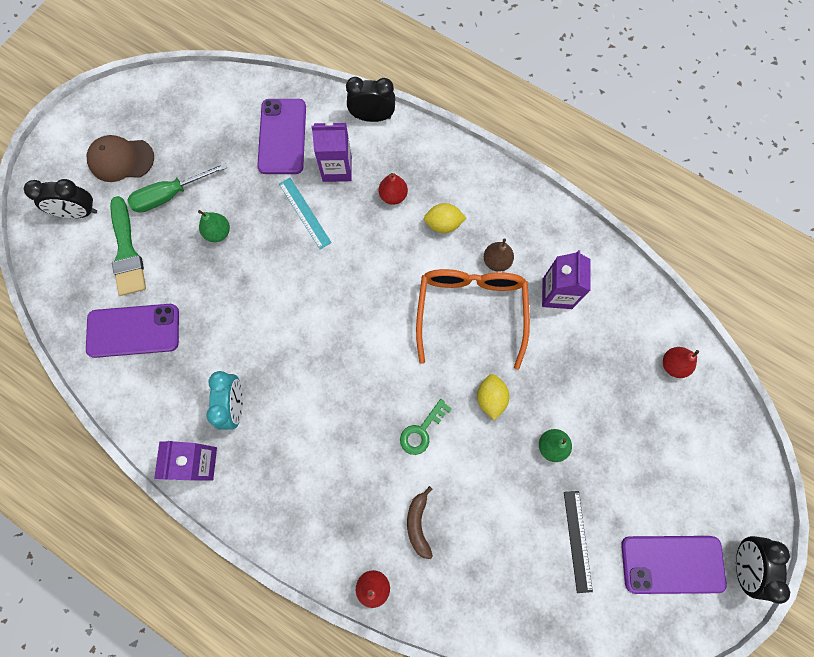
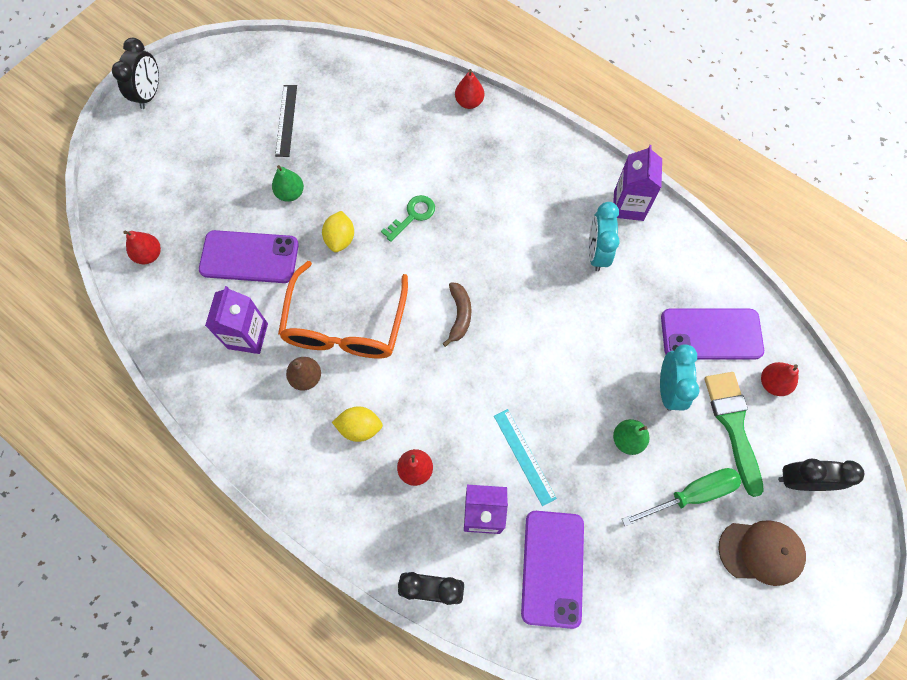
camera: 175 degrees left, 5 degrees down
(85, 290) = (772, 383): none -> red pear
(179, 277) = (668, 389): none -> turquoise clock
(418, 524) = (425, 143): brown banana -> brown banana (459, 315)
(672, 564) = (209, 98): purple phone -> purple phone (249, 257)

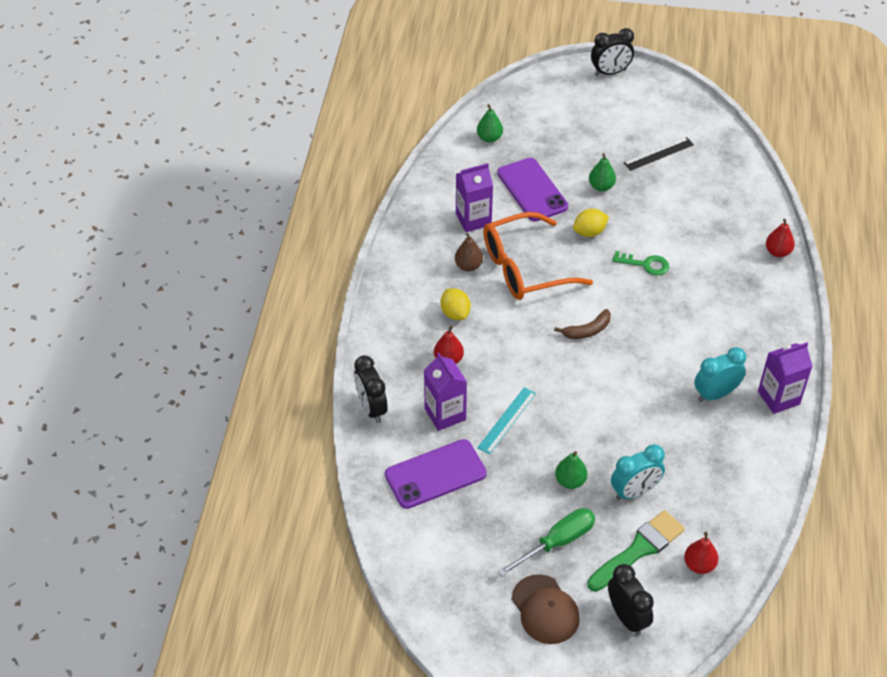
camera: 60 degrees right, 20 degrees down
(149, 255) = (489, 138): red pear -> green pear
(691, 494) = (557, 542): green screwdriver -> green screwdriver turned 75 degrees counterclockwise
(711, 334) = (708, 503): purple phone -> none

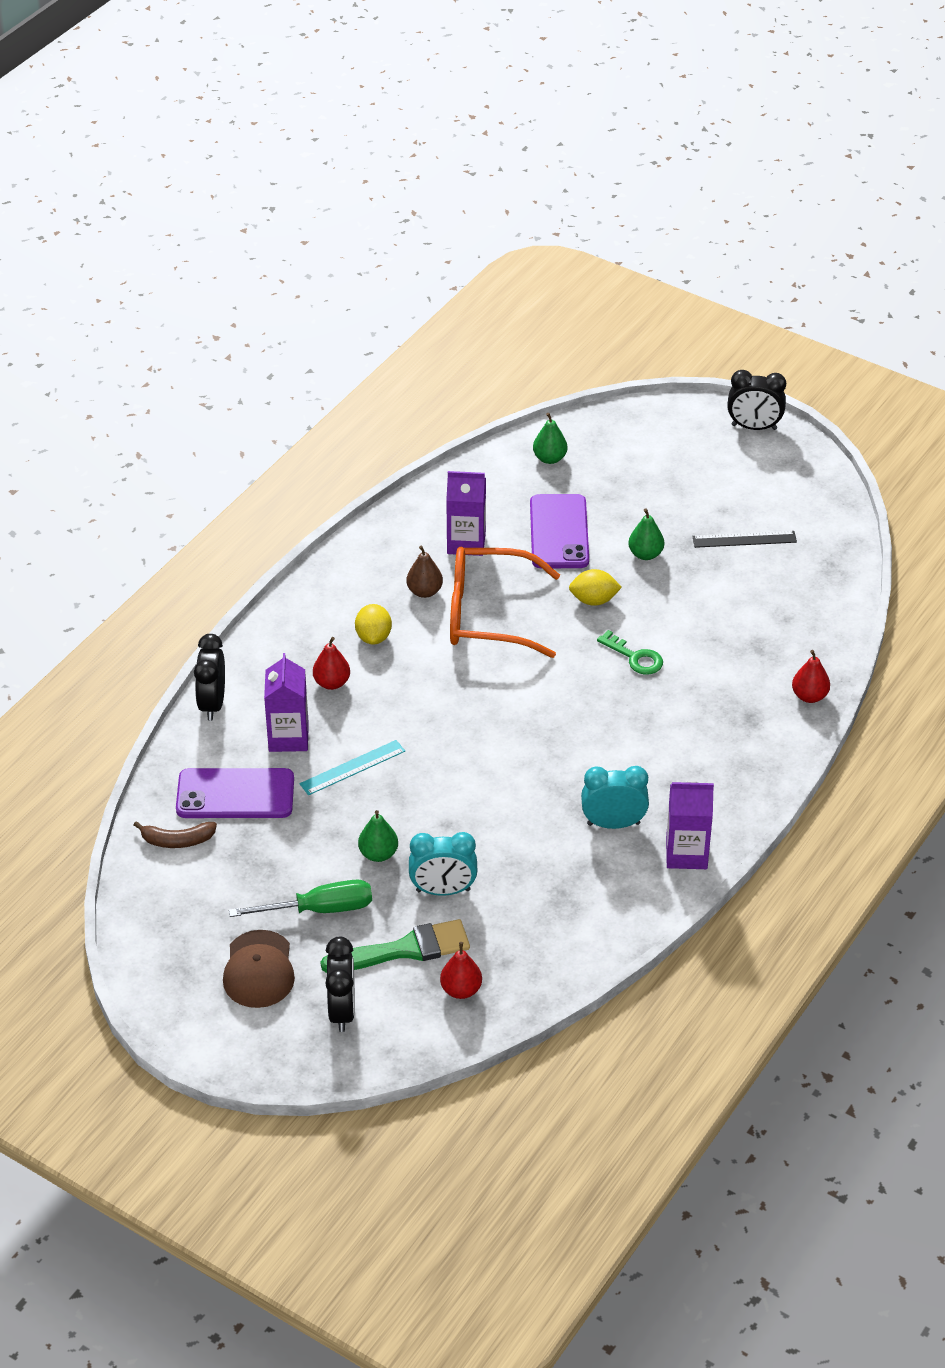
camera: 25 degrees right, 5 degrees down
(587, 330) = (513, 705): brown banana -> brown banana (177, 840)

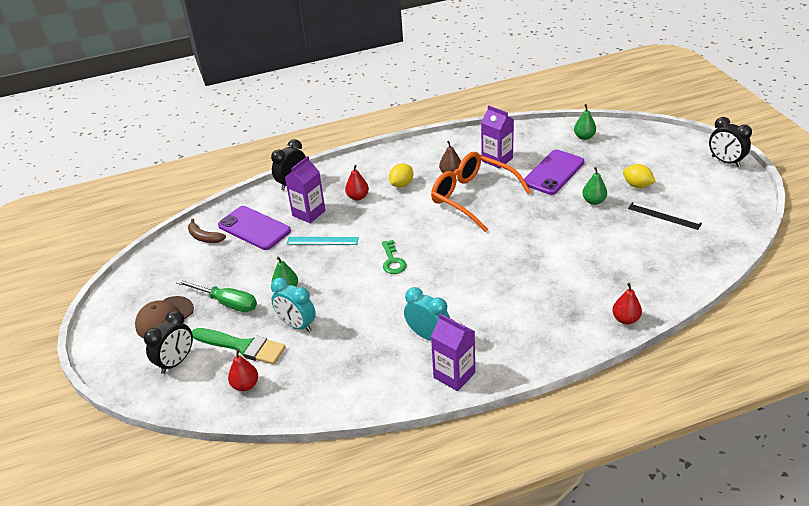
camera: 40 degrees right, 5 degrees down
(594, 600) = (539, 213): yellow lemon -> yellow lemon (637, 185)
(635, 657) = (534, 251): green key -> green key (392, 261)

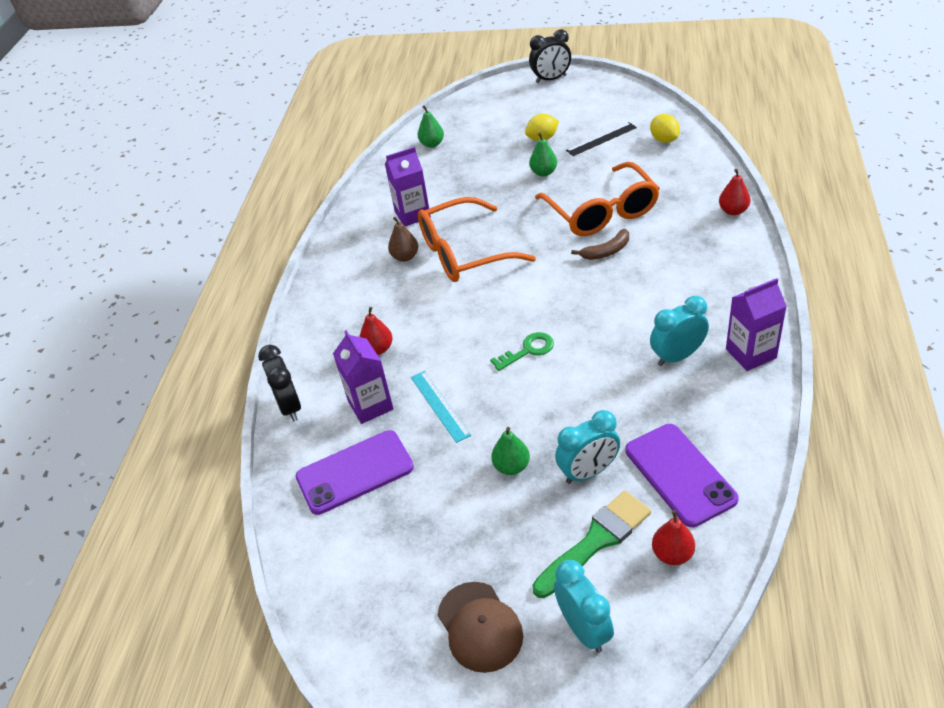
camera: 60 degrees left, 5 degrees up
(176, 362) = (584, 629): black clock -> turquoise clock
(204, 237) = (327, 537): brown banana -> brown banana (606, 251)
(227, 303) = (495, 540): green screwdriver -> none
(322, 241) = (439, 406): turquoise ruler -> turquoise ruler turned 60 degrees counterclockwise
(392, 261) = (528, 350): green key -> green key turned 45 degrees counterclockwise
(402, 184) = (388, 303): yellow lemon -> yellow lemon (664, 140)
(553, 172) = (473, 183): purple phone -> purple phone (680, 474)
(567, 247) = (602, 212): none -> orange glasses

